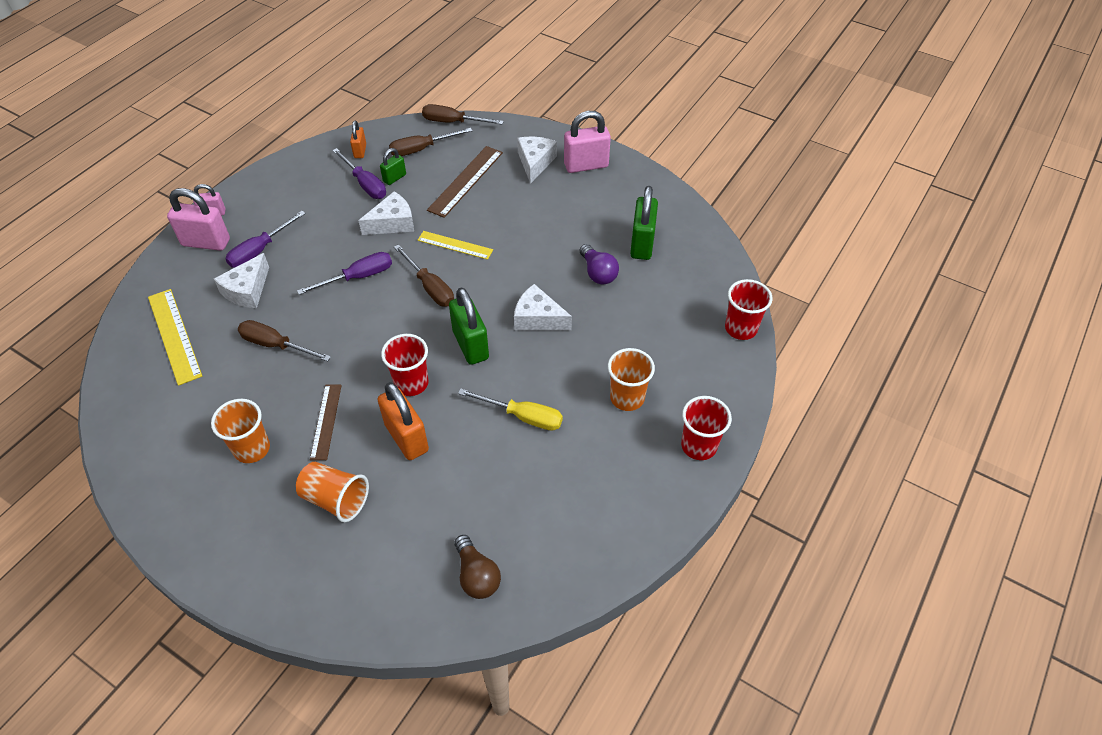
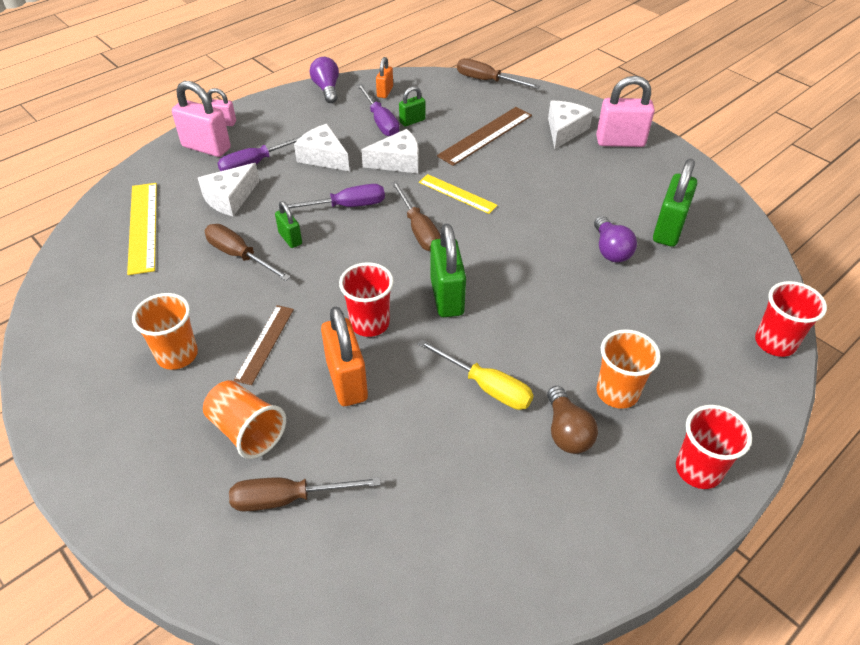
camera: 15 degrees right, 5 degrees down
(303, 158) = (327, 89): none -> purple light bulb
(317, 319) = (290, 238): none -> green padlock
(421, 149) = (447, 100): brown screwdriver -> brown screwdriver (288, 498)
(477, 575) = (382, 562): brown light bulb -> brown light bulb (567, 432)
(538, 318) = (530, 284): white cheese -> white cheese (323, 157)

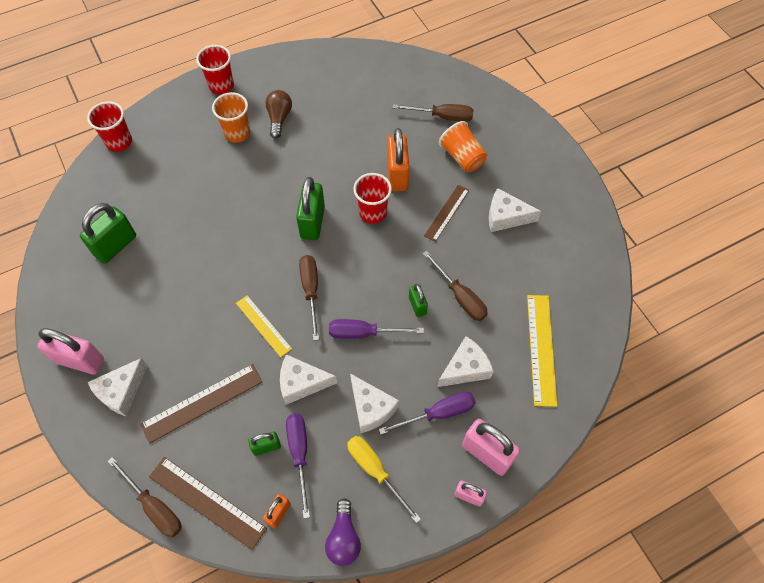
camera: 165 degrees left, 15 degrees up
(177, 355) = (506, 217): orange cup -> white cheese
(446, 88) = (207, 502): none -> brown ruler
(486, 387) = (313, 153): yellow screwdriver -> yellow screwdriver (375, 471)
(610, 250) = (173, 236): purple light bulb -> none

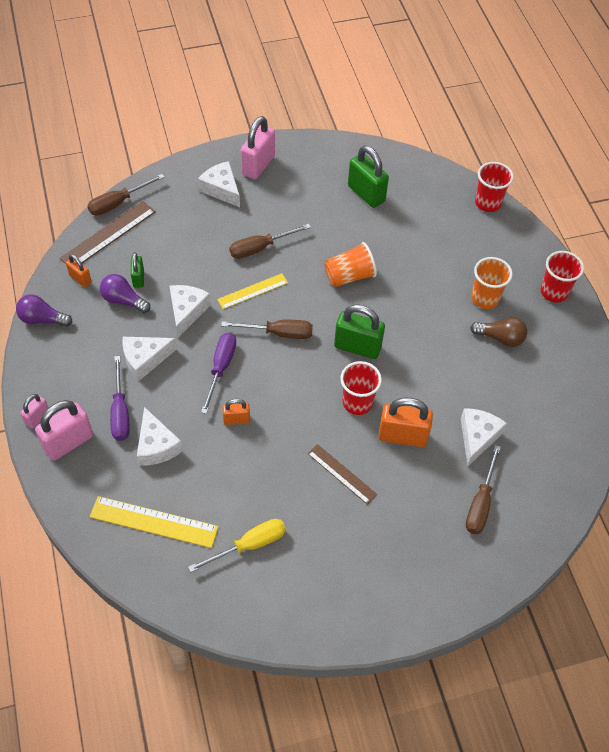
camera: 100 degrees right, 5 degrees down
(202, 402) = (193, 240): brown ruler -> none
(299, 454) = (123, 300): purple screwdriver -> purple light bulb
(375, 471) = (87, 352): yellow screwdriver -> yellow screwdriver (249, 545)
(417, 305) = (236, 419): green padlock -> orange padlock
(460, 296) = (235, 461): brown screwdriver -> brown screwdriver (260, 248)
(462, 157) = (416, 510): orange cup -> orange cup (349, 276)
(506, 217) = (322, 534): white cheese -> white cheese (477, 437)

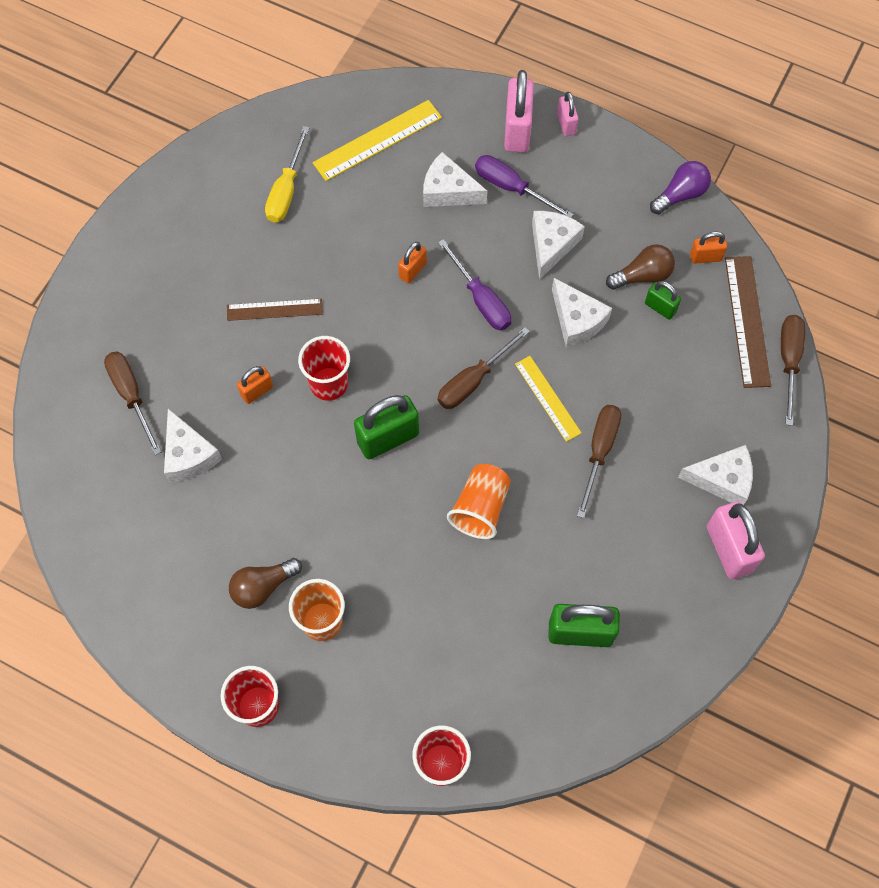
camera: 135 degrees right, 10 degrees up
(123, 300) = (642, 275): purple light bulb -> brown light bulb
(252, 291) = (547, 398): yellow ruler -> yellow ruler turned 45 degrees counterclockwise
(402, 436) = (257, 391): orange padlock -> orange padlock, size x0.55

